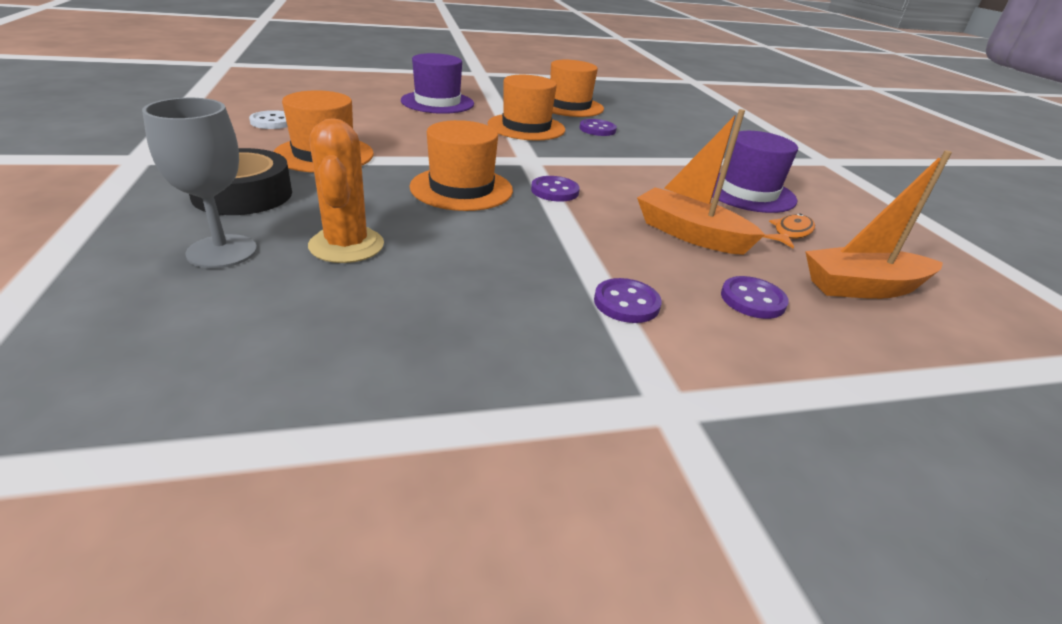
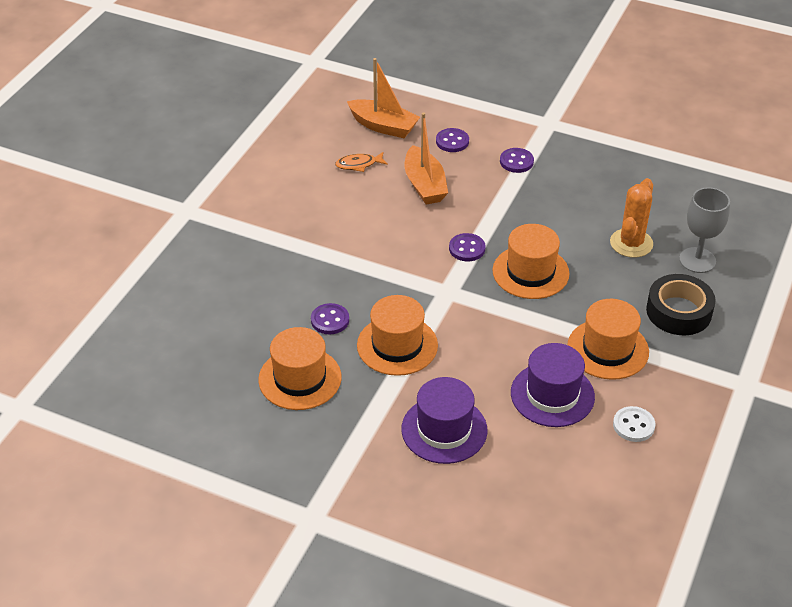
camera: 140 degrees left, 10 degrees up
(748, 192) = (325, 202): purple hat -> purple hat (552, 395)

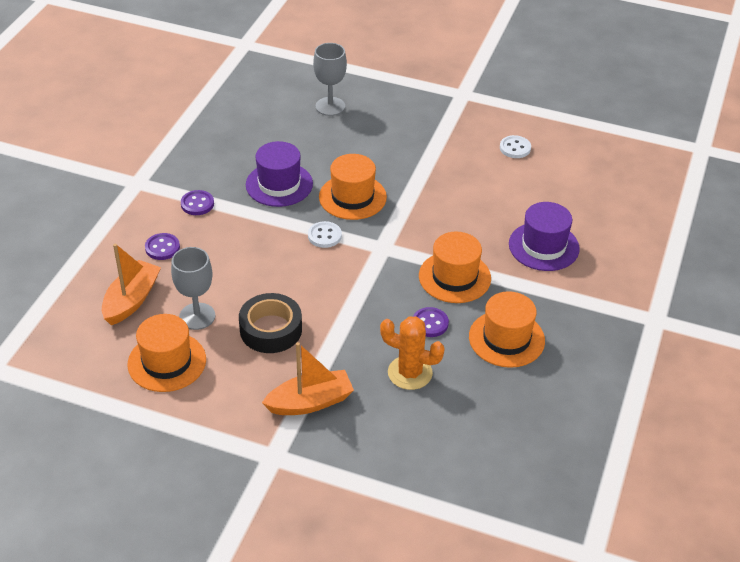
camera: 95 degrees left, 0 degrees up
(358, 164) = (197, 316): orange fish -> grey goblet
(424, 185) = (232, 266): orange boat -> orange boat (310, 402)
(467, 249) = (324, 236): purple button -> white button
(552, 395) = (493, 187): purple hat -> purple hat (279, 184)
(608, 349) = (438, 157): orange hat -> orange hat (167, 362)
(631, 243) = (311, 139): orange cactus -> orange cactus (410, 373)
(678, 311) = (391, 119): black tape -> black tape (271, 329)

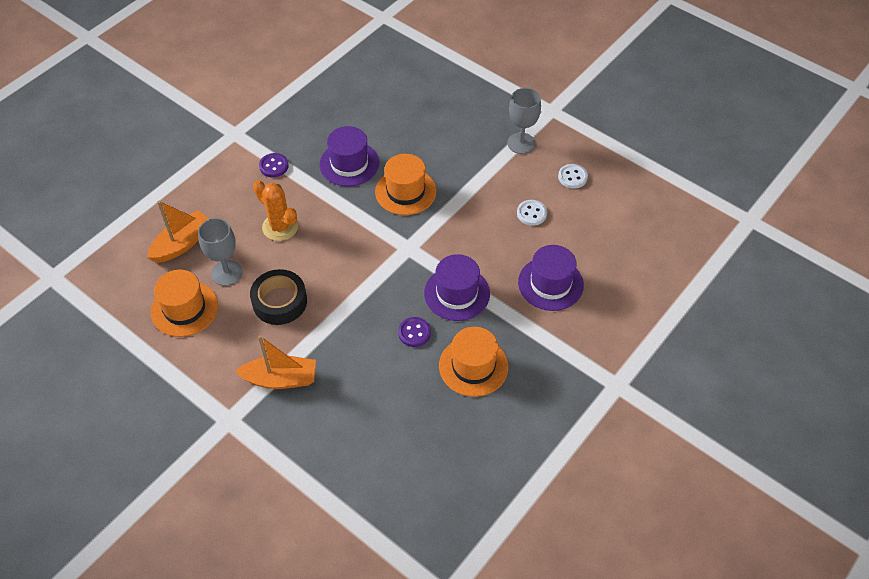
camera: 20 degrees right, 10 degrees up
(162, 248) = (227, 201): purple button -> none
(324, 236) = (364, 223): white button -> white button (531, 213)
(330, 106) = (428, 96): grey goblet -> grey goblet (521, 143)
(410, 373) = (375, 375): orange cactus -> orange cactus (280, 227)
(454, 277) = (457, 293): orange hat -> purple hat

